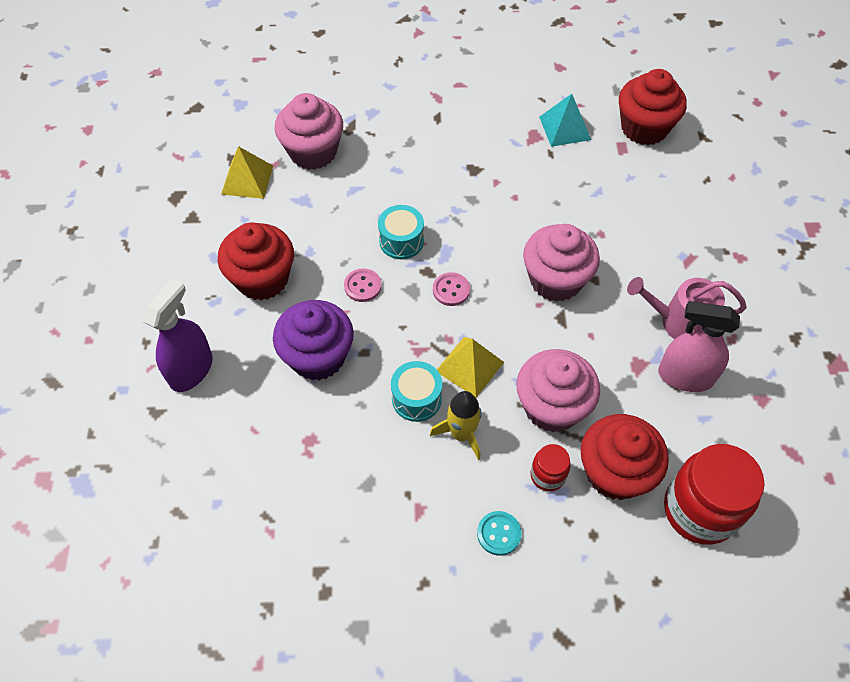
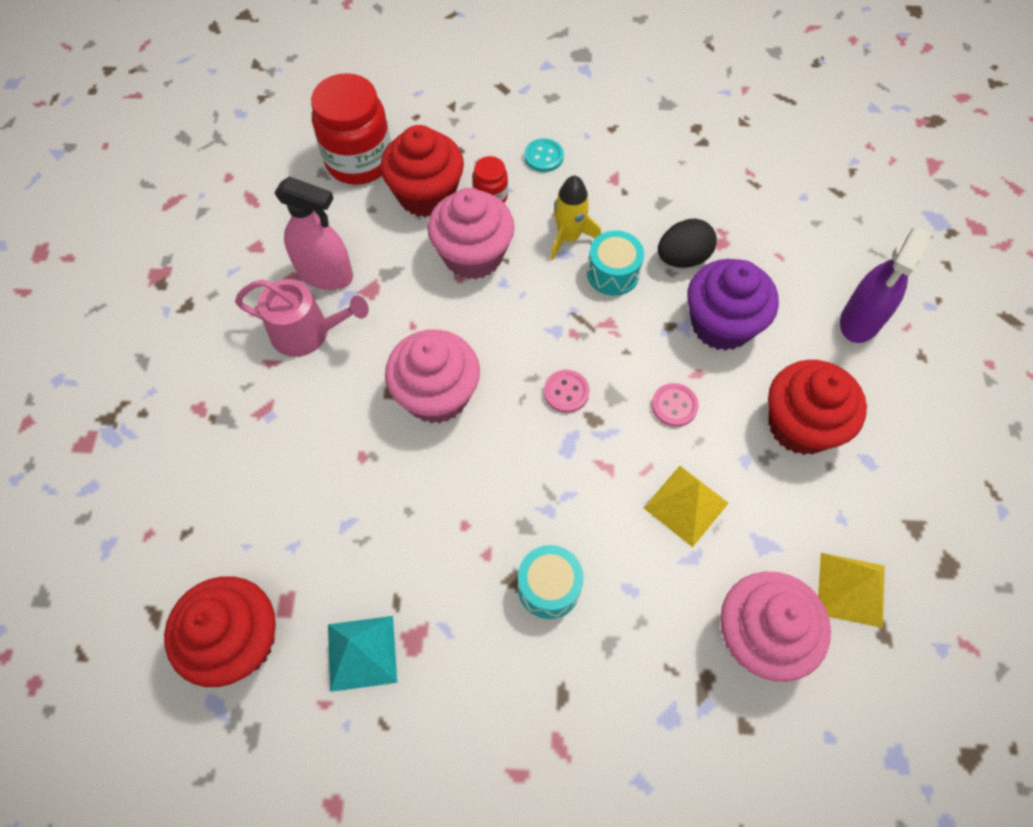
camera: 175 degrees left, 5 degrees up
(349, 420) = (682, 258): none -> black egg
(401, 241) = (625, 466): turquoise drum -> turquoise drum (549, 587)
(469, 366) = (553, 301): yellow pyramid -> yellow pyramid (686, 505)

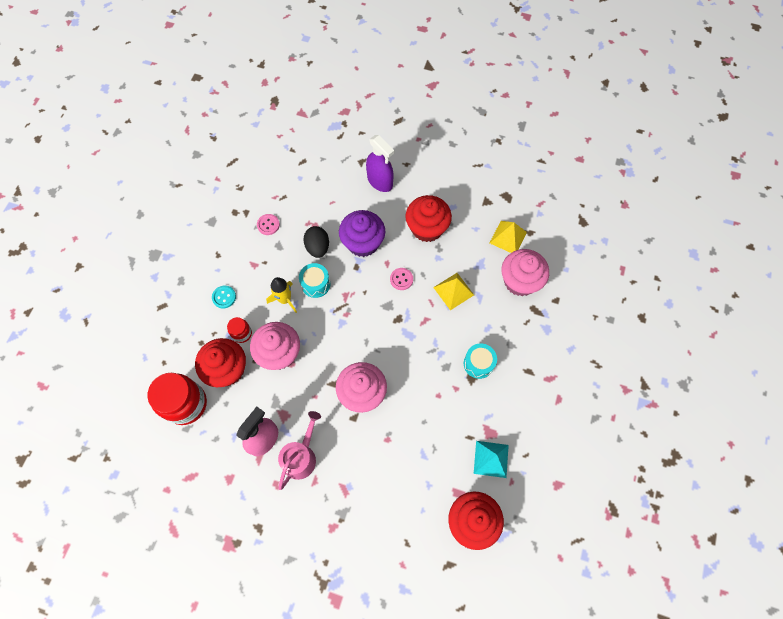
camera: 75 degrees left, 5 degrees up
(566, 392) = (379, 327): pink button -> pink button (268, 225)

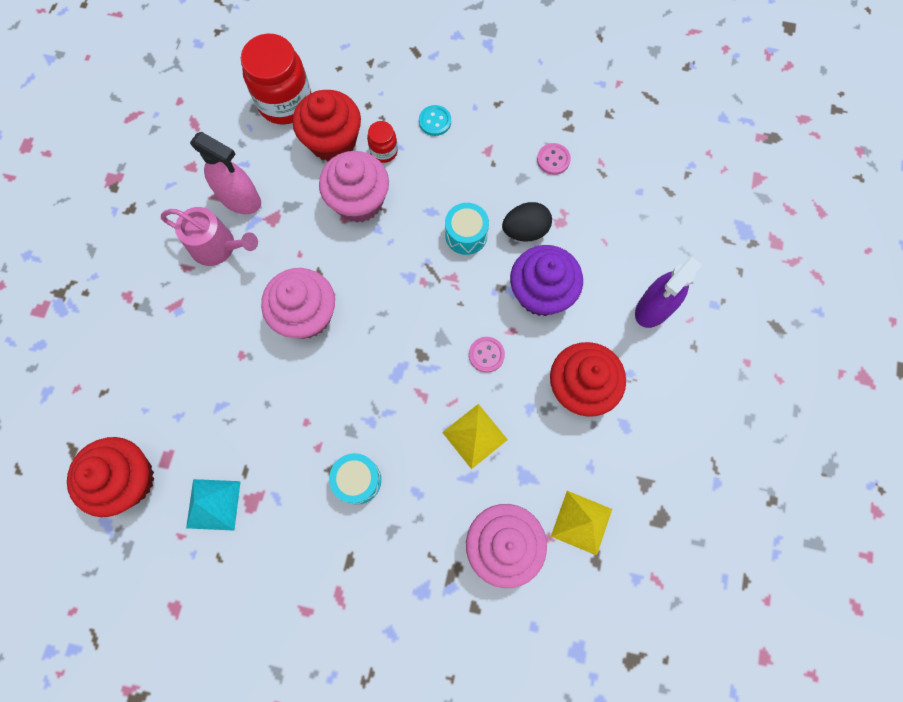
camera: 85 degrees right, 5 degrees up
(285, 299) = (438, 197): yellow rocket -> none

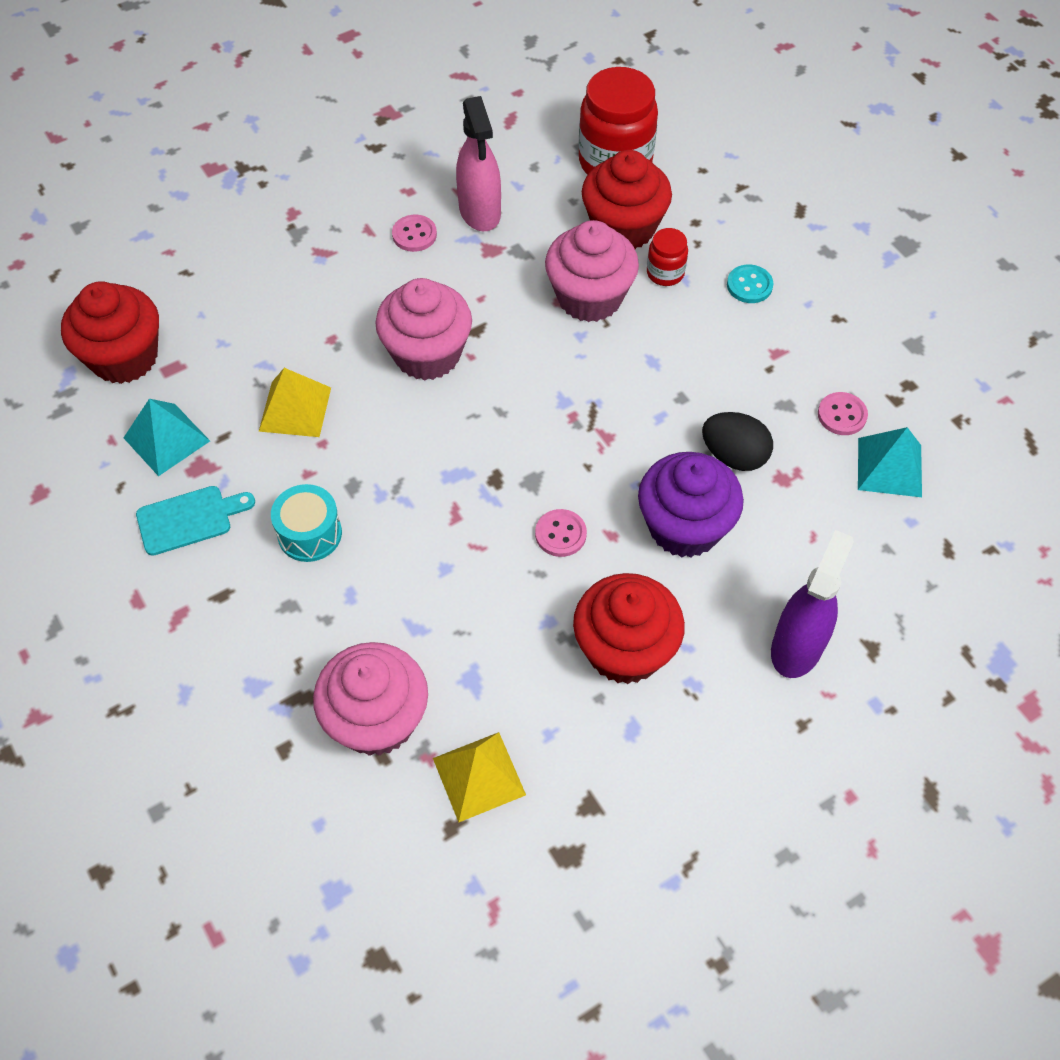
camera: 45 degrees right, 15 degrees down
(218, 247) = (414, 235): pink watering can -> pink button
(281, 537) = (189, 519): none -> turquoise cutting board
(466, 235) = (665, 410): turquoise drum -> none
(474, 435) = (464, 596): yellow pyramid -> yellow pyramid (295, 409)
(602, 169) = (889, 467): none -> turquoise pyramid
(653, 308) = (797, 646): purple spray bottle -> purple spray bottle turned 120 degrees clockwise

